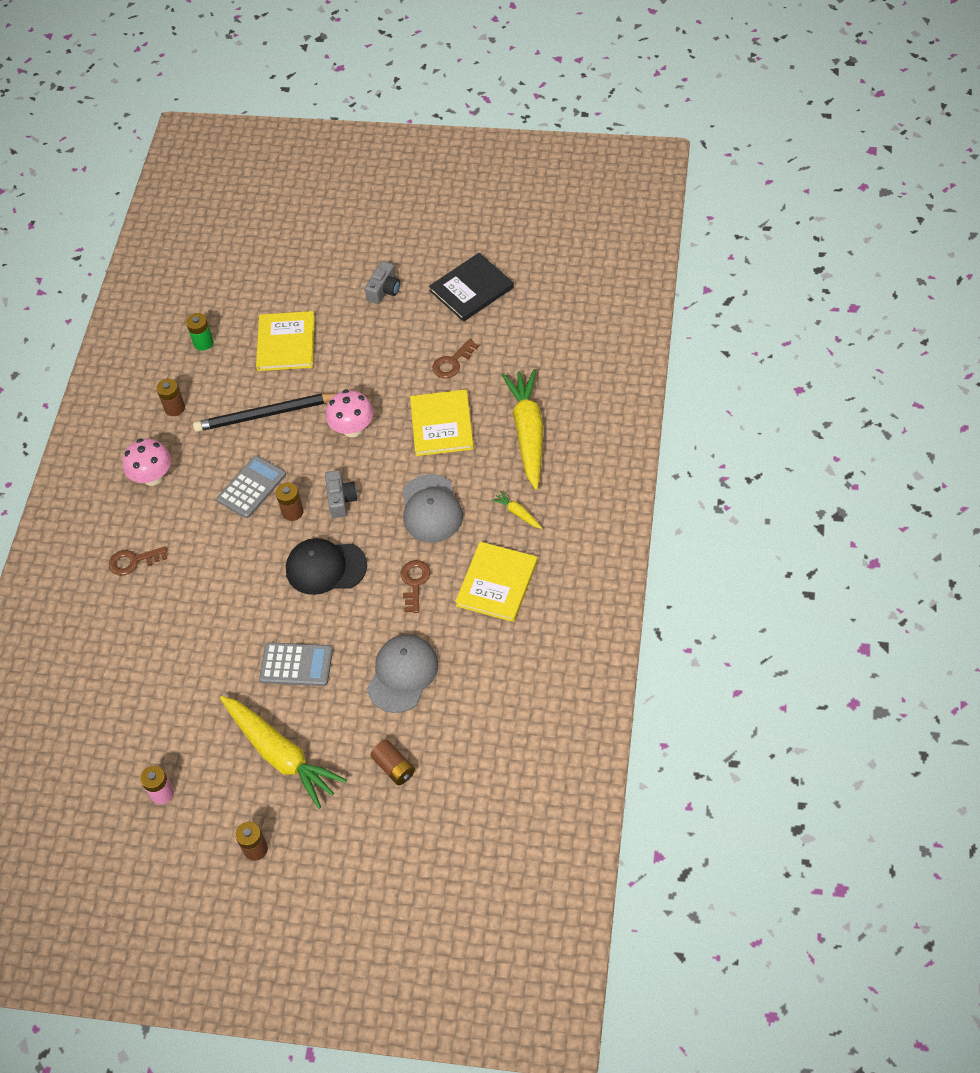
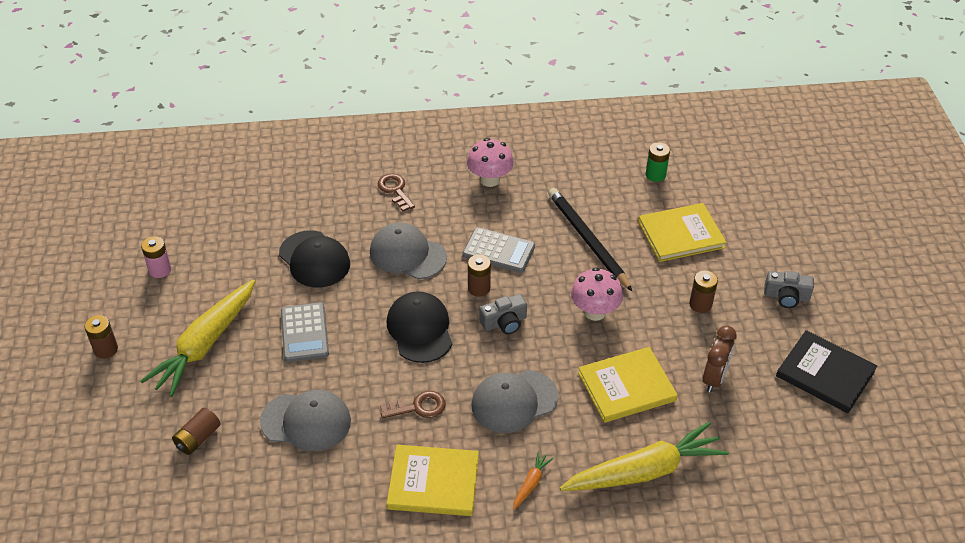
camera: 70 degrees right, 10 degrees down
(175, 408) = (571, 174): brown battery -> brown battery (700, 304)
(202, 646) = (314, 259): none -> black cap
(227, 563) = (407, 254): none -> grey cap
(452, 363) = (714, 378): brown key -> brown clock
(518, 513) = (531, 483): yellow carrot -> orange carrot

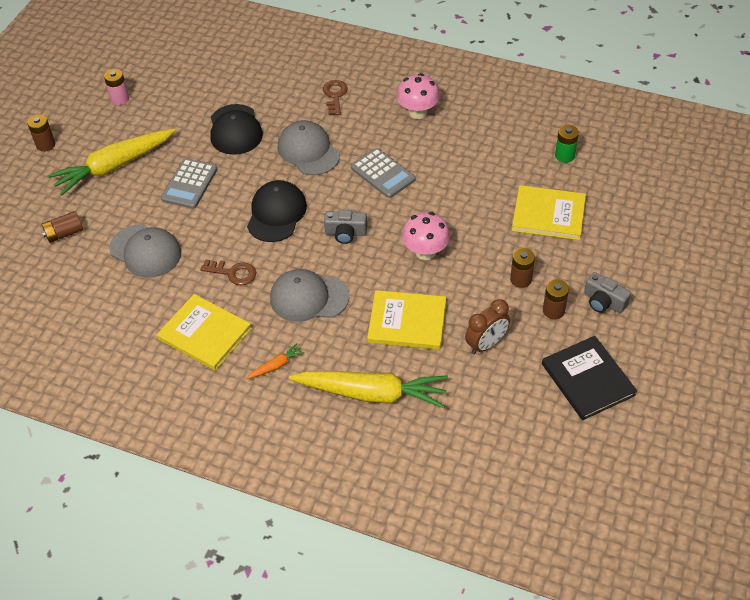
camera: 30 degrees right, 5 degrees up
(479, 288) = (345, 198): brown battery -> brown battery (553, 310)
(587, 240) = (463, 191): black pencil -> none

